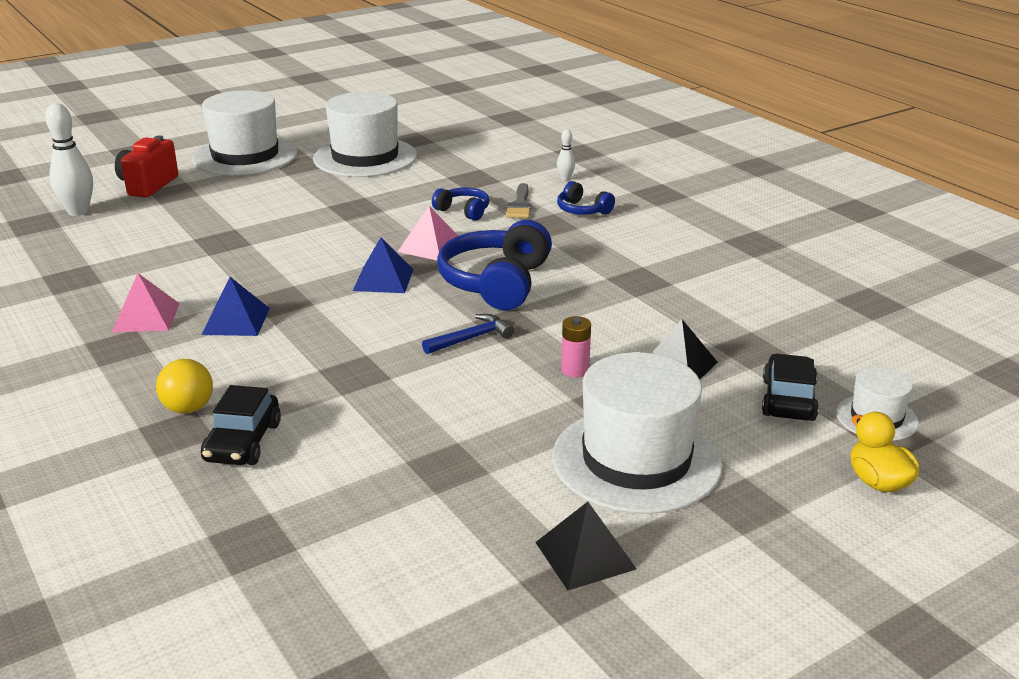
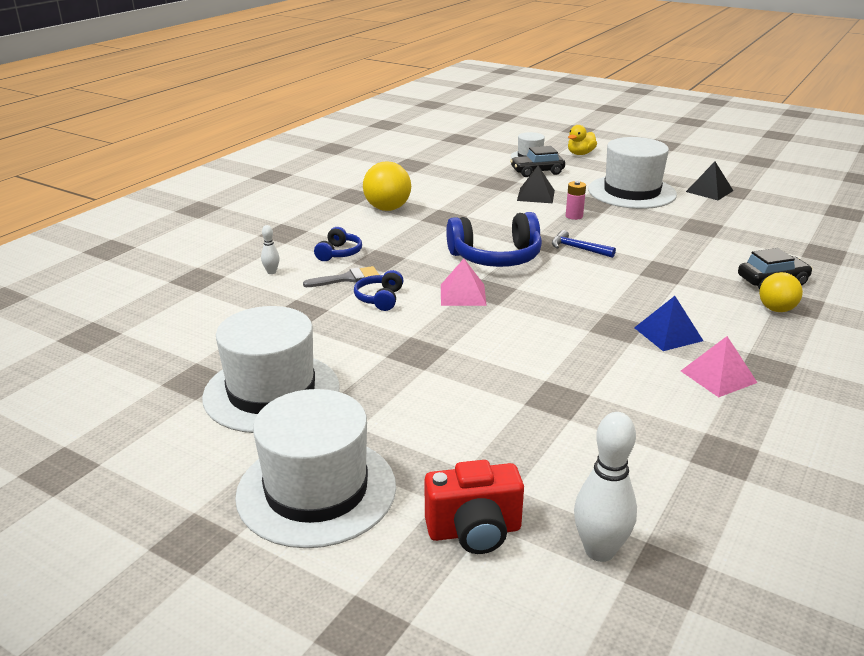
camera: 115 degrees left, 0 degrees up
(383, 279) = (538, 297): blue pyramid -> none
(694, 254) = (387, 208): none -> yellow ball

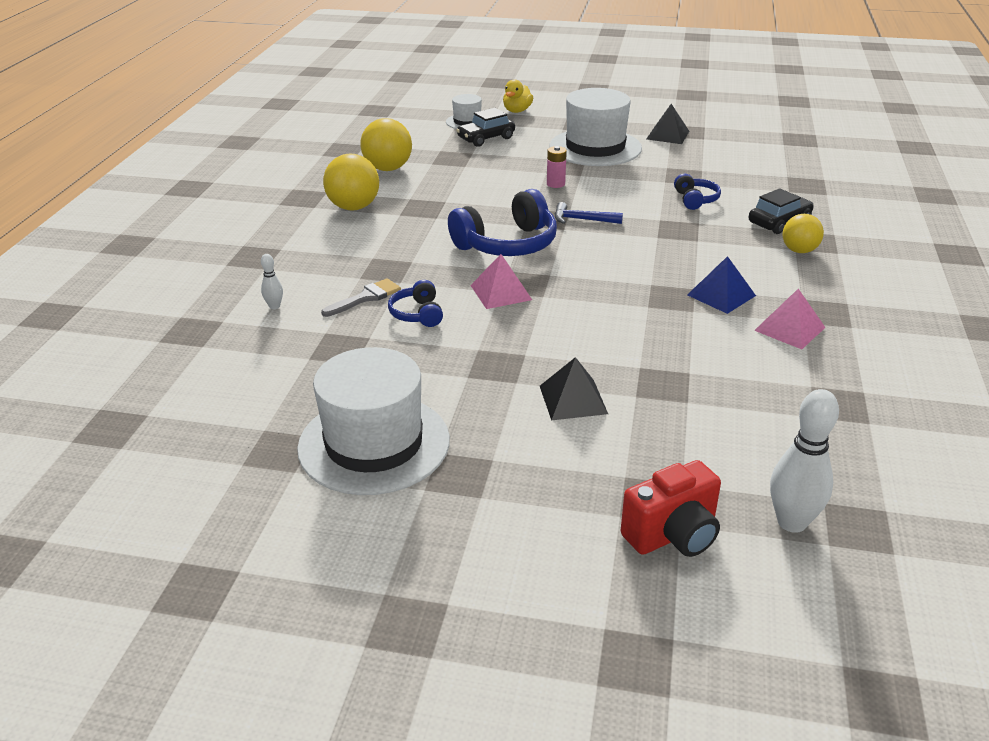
camera: 20 degrees left, 5 degrees up
(316, 490) = (495, 536): white hat -> none
(339, 253) = (336, 270): blue headphones -> blue headphones (695, 200)
(436, 183) = (388, 168): none -> yellow ball
(535, 195) = (502, 166): black pyramid -> black pyramid (573, 399)

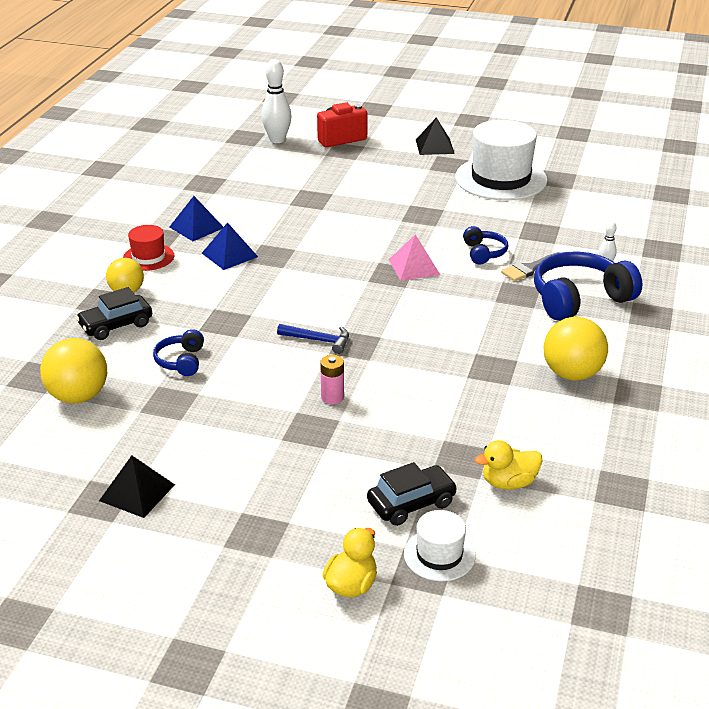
camera: 175 degrees left, 0 degrees up
(388, 168) = (547, 441): yellow ball -> yellow ball (78, 396)
(420, 149) = (508, 483): none -> yellow duck
(507, 244) = (403, 315): blue headphones -> blue headphones (580, 299)
(573, 399) = (374, 193): black pyramid -> black pyramid (435, 146)
(595, 147) = (256, 468): white hat -> none
(789, 328) = (196, 227): pink pyramid -> blue pyramid
(812, 287) = (148, 257): none -> red hat

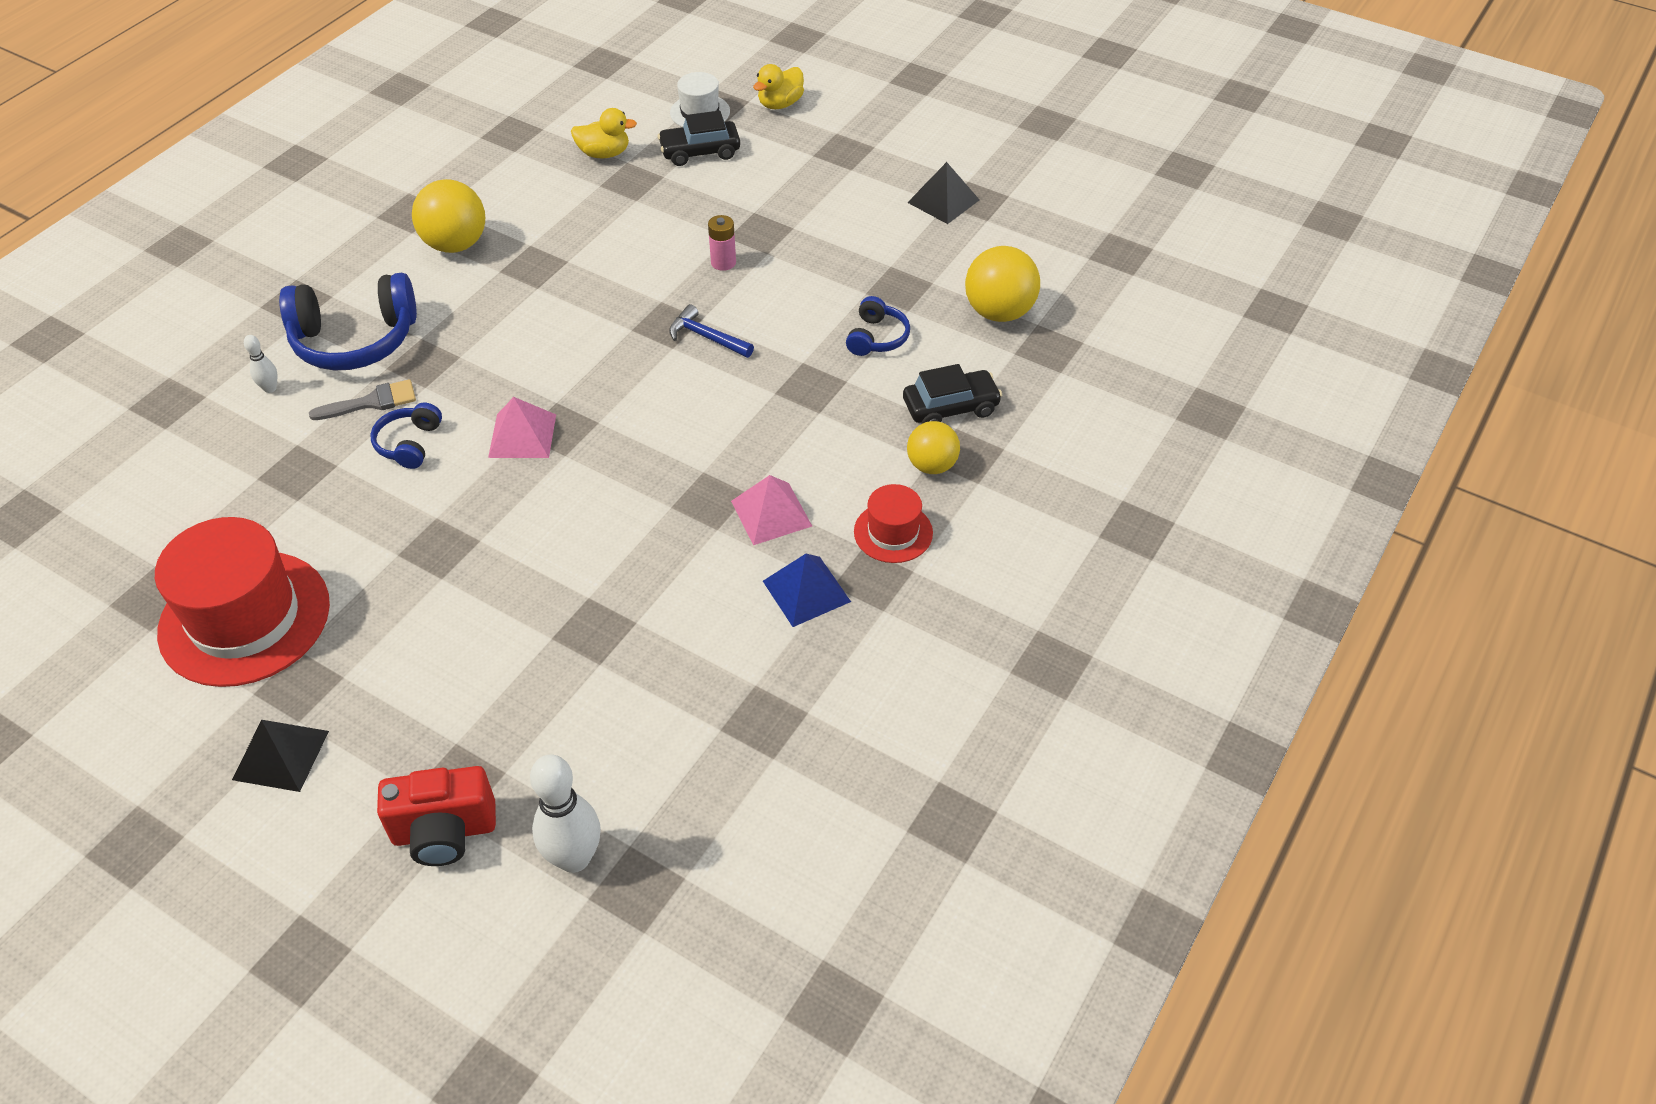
camera: 165 degrees left, 15 degrees up
(229, 255) = (771, 513): blue pyramid -> pink pyramid
(501, 179) = (245, 618): white hat -> red hat

